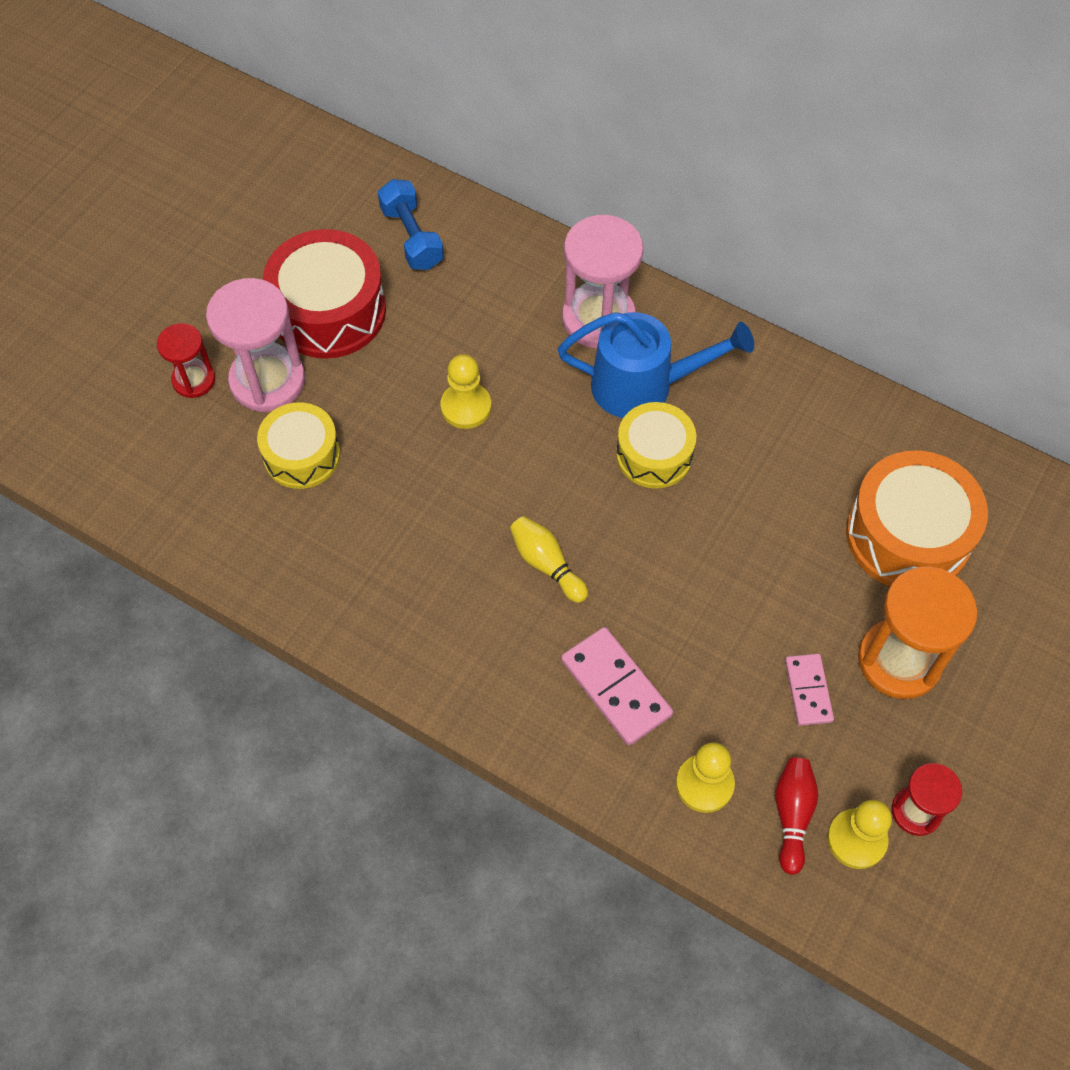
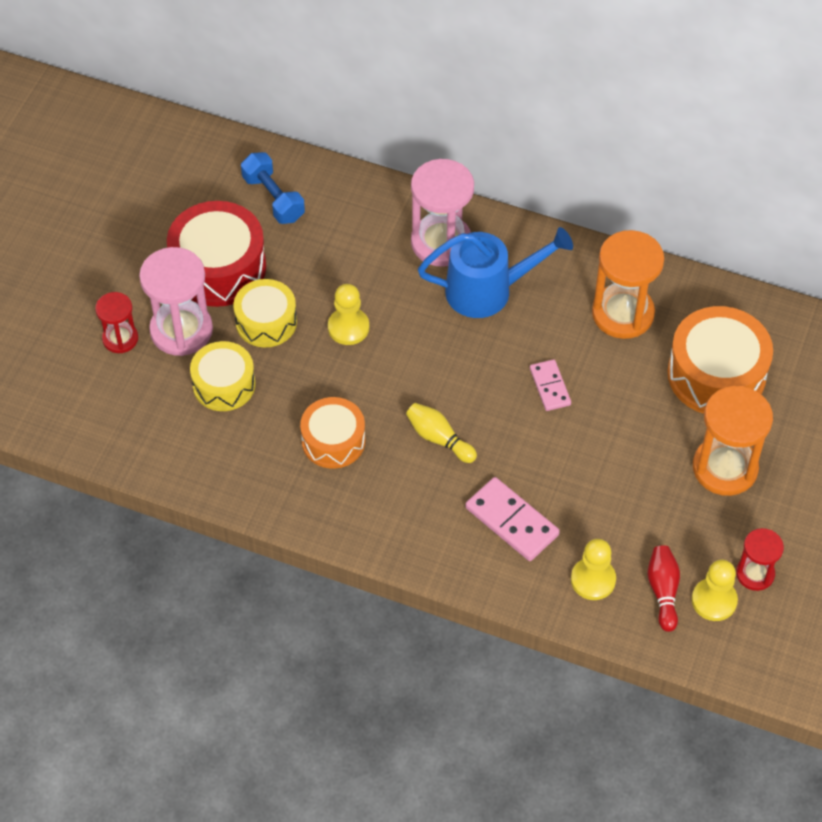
camera: 10 degrees left, 5 degrees down
(417, 547) = (333, 441): none -> orange drum
(654, 455) = (507, 343): yellow drum -> yellow drum (266, 322)
(803, 439) = (623, 313): none -> orange hourglass
(808, 691) = (659, 501): pink domino -> pink domino (550, 387)

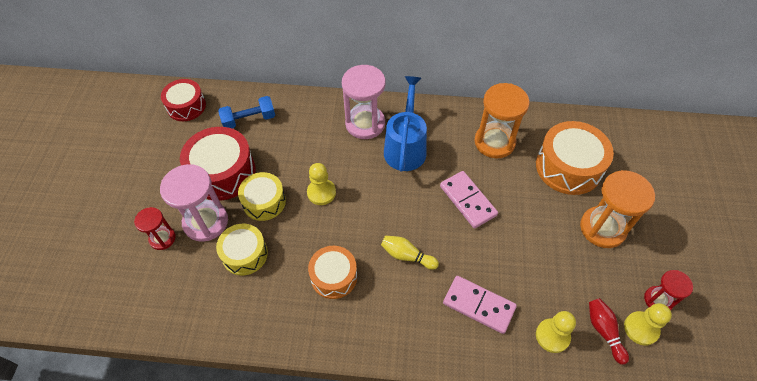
camera: 15 degrees left, 0 degrees up
(187, 156) = (186, 106): none -> red drum
(273, 198) = (249, 120): blue dumbbell -> blue dumbbell turned 60 degrees counterclockwise
(489, 290) = (405, 147): blue watering can -> blue watering can turned 60 degrees counterclockwise
(550, 387) = (467, 201): pink domino -> pink domino, size x1.59

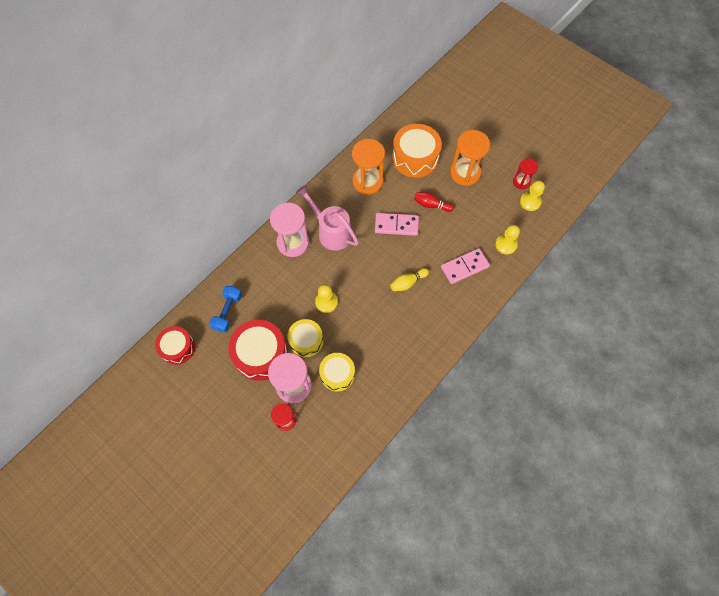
camera: 55 degrees left, 10 degrees up
(334, 277) = (392, 331): orange drum -> none
(405, 147) = (330, 231): blue watering can -> pink watering can
(604, 331) = (520, 219): red bowling pin -> red bowling pin (431, 205)

